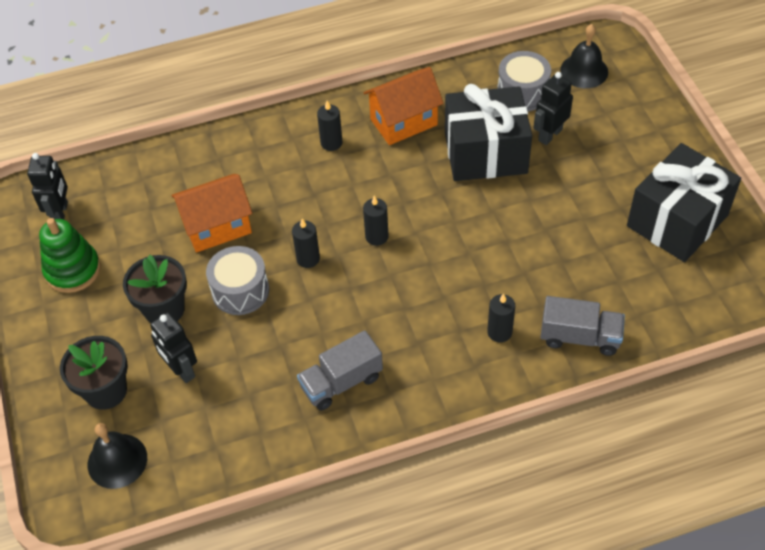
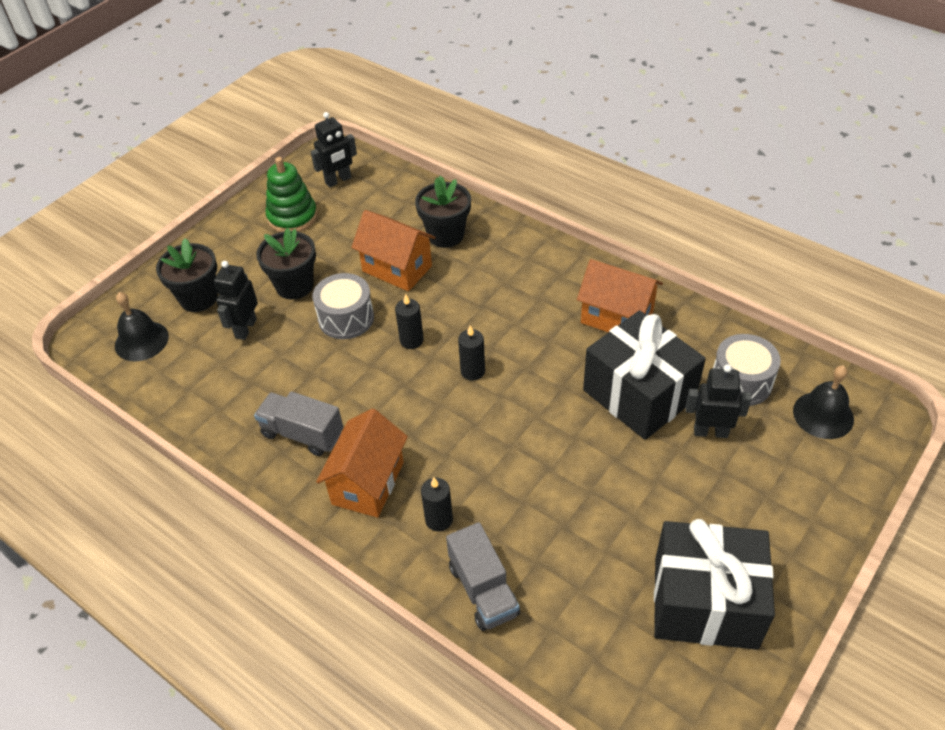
camera: 55 degrees right, 5 degrees down
(211, 175) = (445, 235): none -> black flower pot
(331, 143) = (546, 285): black candle -> none
(429, 361) = (368, 483): none -> orange house

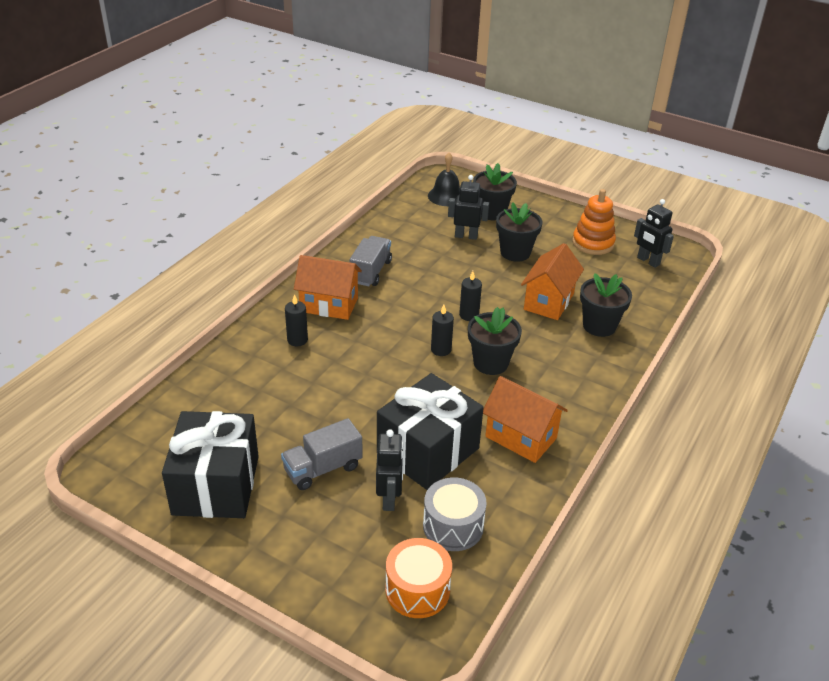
camera: 80 degrees right, 10 degrees down
(292, 217) = (593, 243): green stacking toy -> orange stacking toy
(346, 318) = (486, 280): grey drum -> none
(483, 590) = (238, 364): grey truck -> grey truck (323, 468)
(500, 329) = (490, 363): none -> black flower pot
(616, 318) = (521, 437): orange house -> orange house turned 75 degrees counterclockwise
(823, 415) = (417, 590): black bell -> orange drum

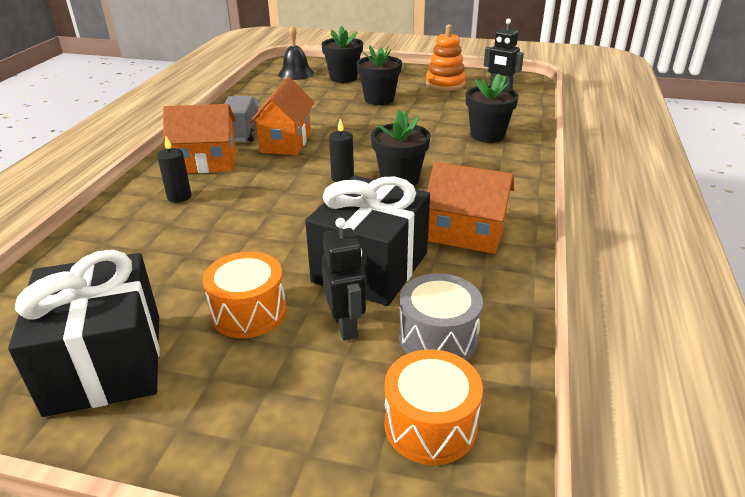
camera: 15 degrees left, 5 degrees down
(323, 468) = (249, 312): grey truck -> orange drum
(466, 236) = (327, 95): black robot -> none
(469, 315) = (358, 148): black candle -> none
(548, 301) = (430, 126): orange house -> orange house (286, 142)

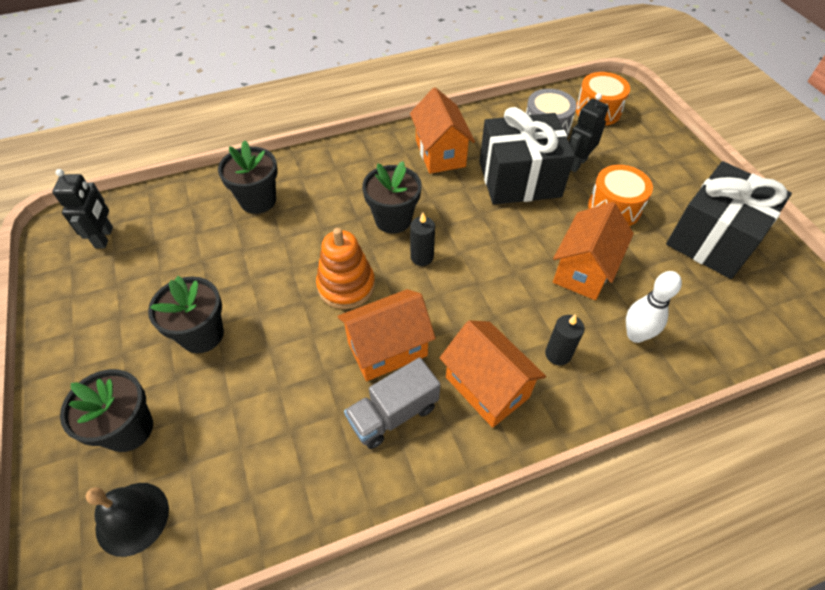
camera: 125 degrees left, 20 degrees up
(129, 238) = (635, 335): none -> white bowling pin
(217, 246) = (583, 270): none -> orange house
(445, 84) = (109, 294): orange stacking toy -> orange stacking toy (346, 286)

